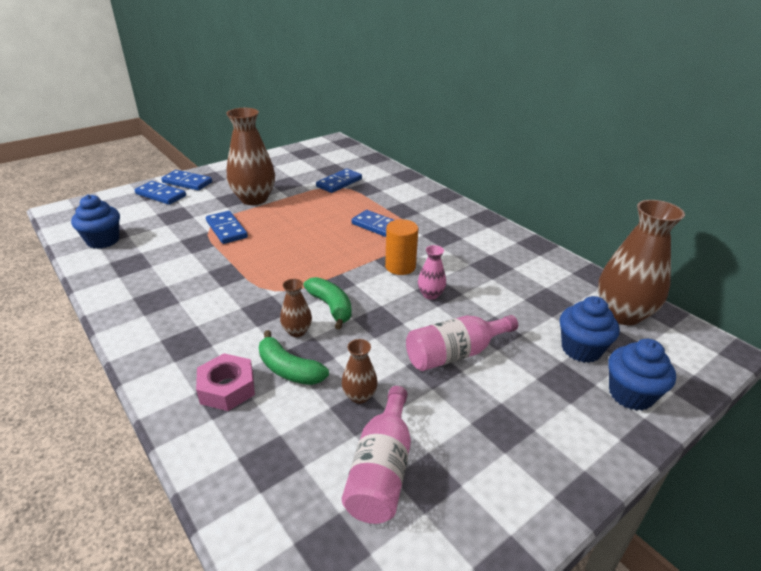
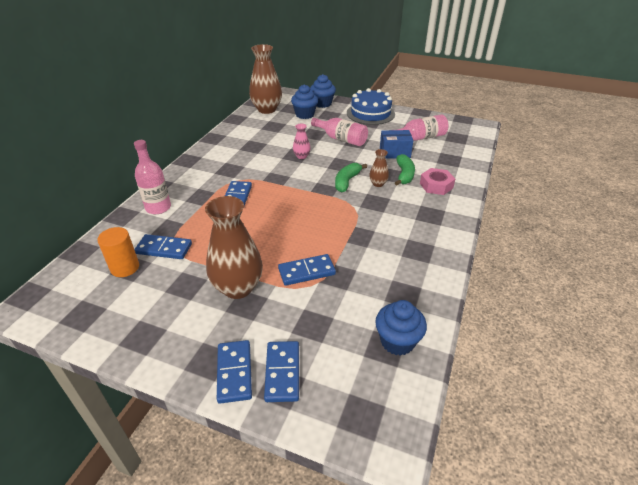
camera: 120 degrees left, 5 degrees up
(226, 229) = (306, 272): blue domino -> blue domino turned 45 degrees clockwise
(359, 396) = (394, 152): brown vase -> blue box
(400, 266) = (282, 173): orange cylinder -> orange cylinder (125, 267)
(403, 189) = (158, 208): none -> pink bottle
(547, 450) = (370, 113): none -> blue cake

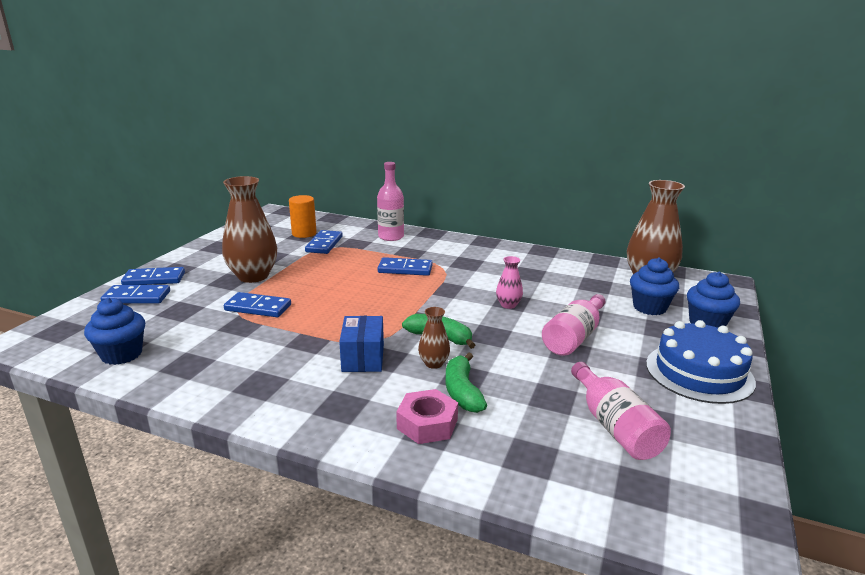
camera: 90 degrees right, 15 degrees down
(306, 272) = (258, 308): blue domino -> blue domino turned 60 degrees counterclockwise
(394, 152) = (541, 388): blue box -> blue box (363, 358)
(404, 175) = (462, 391): green banana -> green banana turned 75 degrees clockwise

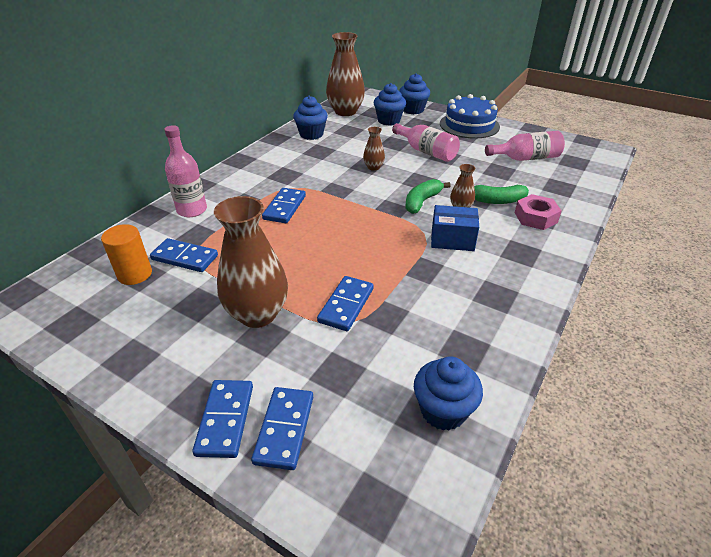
camera: 80 degrees left, 15 degrees up
(508, 305) = (373, 167): pink vase -> brown vase
(566, 266) = (311, 134): none -> blue cupcake

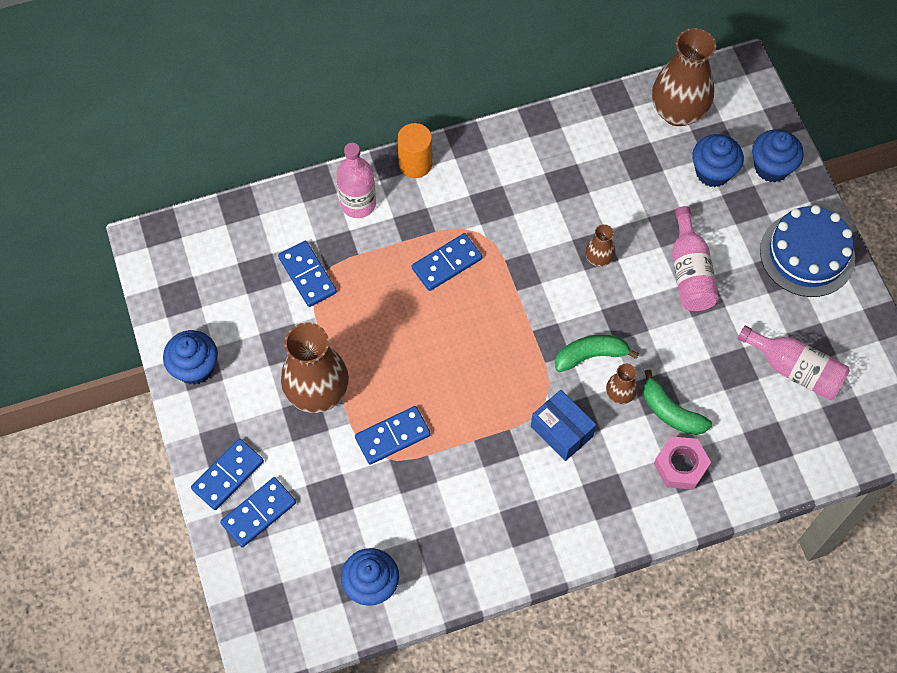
camera: 40 degrees right, 25 degrees up
(135, 274) = (255, 268): orange cylinder -> orange cylinder (415, 164)
(311, 134) = (588, 139): blue cupcake -> blue cupcake (195, 368)

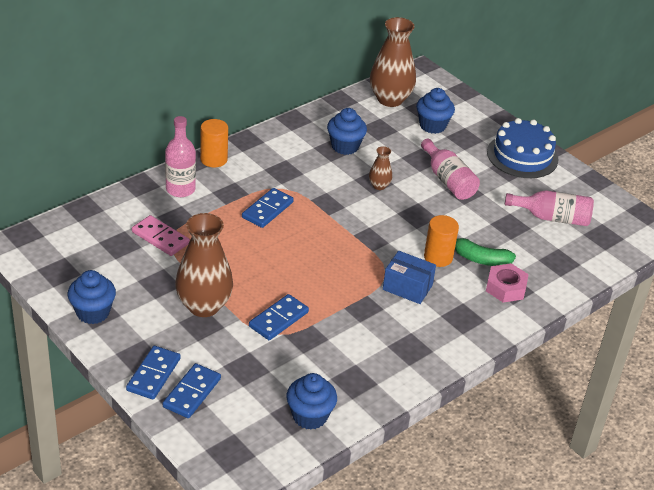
camera: 25 degrees left, 25 degrees down
(307, 275) = (160, 238): blue domino -> pink domino
(591, 355) = (404, 240): green banana -> none
(619, 394) = (438, 257): brown vase -> orange cylinder
(771, 167) = (471, 116): blue cupcake -> blue cupcake (345, 146)

